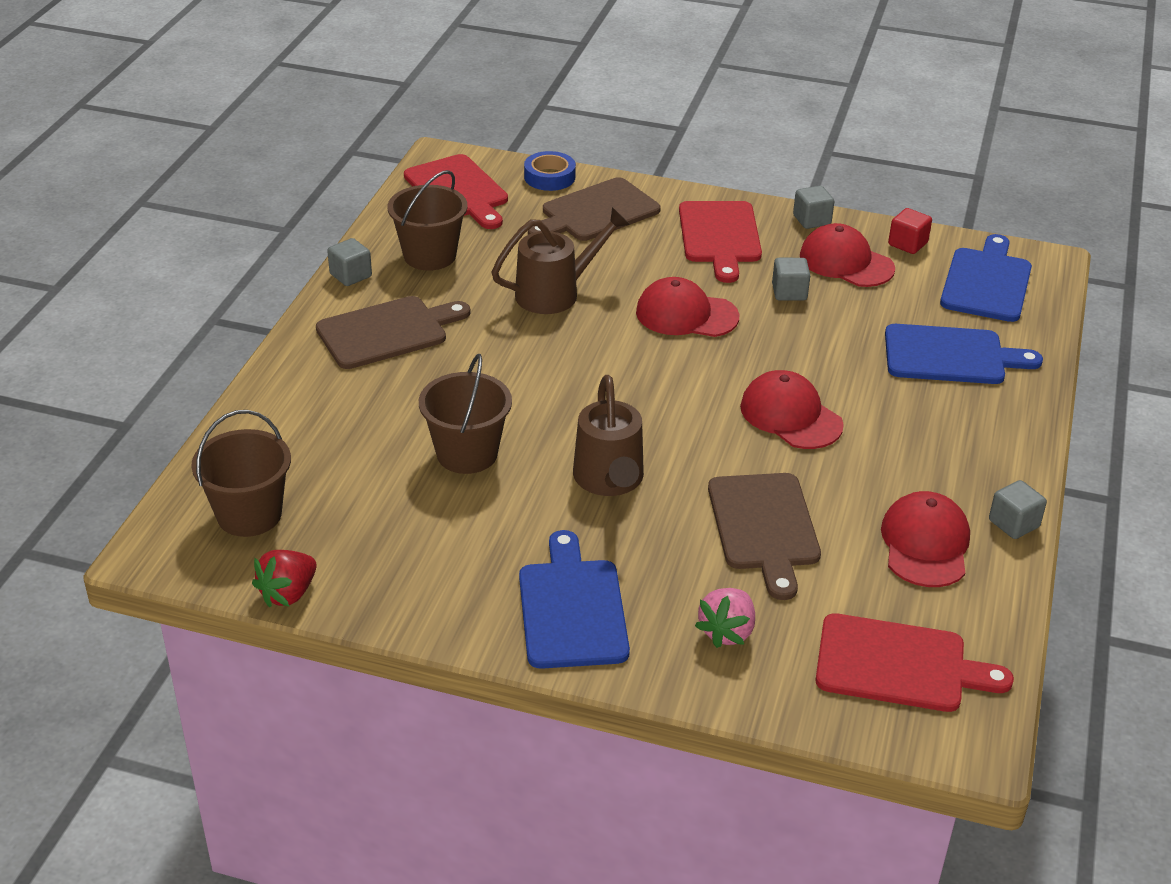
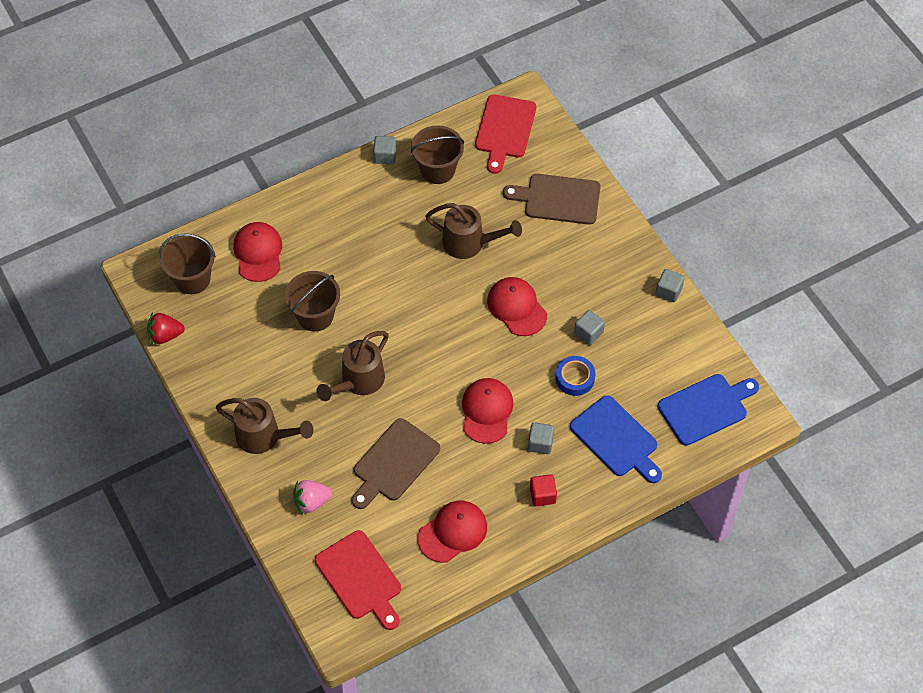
camera: 45 degrees right, 20 degrees up
(387, 332) = (361, 209): brown cutting board -> none
(549, 177) = (565, 153): blue tape -> blue tape (575, 378)
(572, 608) = (264, 437): blue cutting board -> brown watering can
(720, 236) = (602, 265): red cutting board -> none
(846, 262) = (647, 335): red cap -> red cap (258, 253)
(907, 244) = (699, 348): red cube -> red cube (542, 495)
(1013, 523) = (508, 556): grey cube -> grey cube (540, 443)

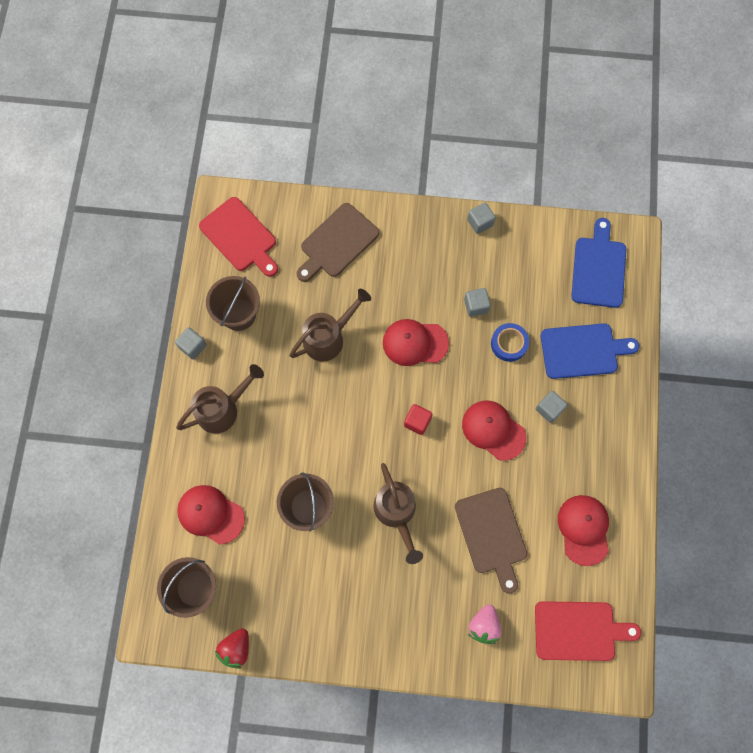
camera: 55 degrees left, 15 degrees up
(264, 437) = (396, 625): brown watering can -> brown watering can (223, 409)
(542, 495) = (595, 438): red cube -> red cube (417, 421)

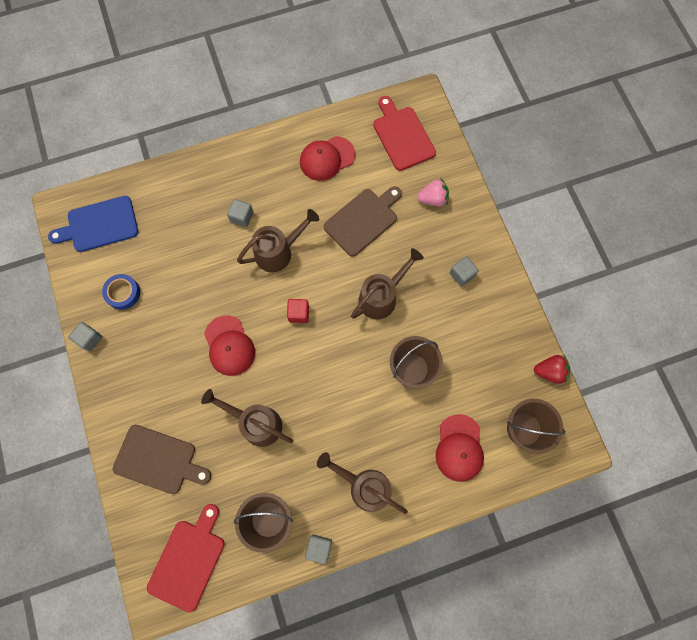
camera: 115 degrees left, 0 degrees up
(476, 306) = (173, 309): grey cube -> grey cube (462, 275)
(493, 430) = (278, 252): red cap -> brown watering can
(509, 344) = (198, 269): blue tape -> blue tape (123, 293)
(582, 351) = (180, 211): blue cutting board -> none

